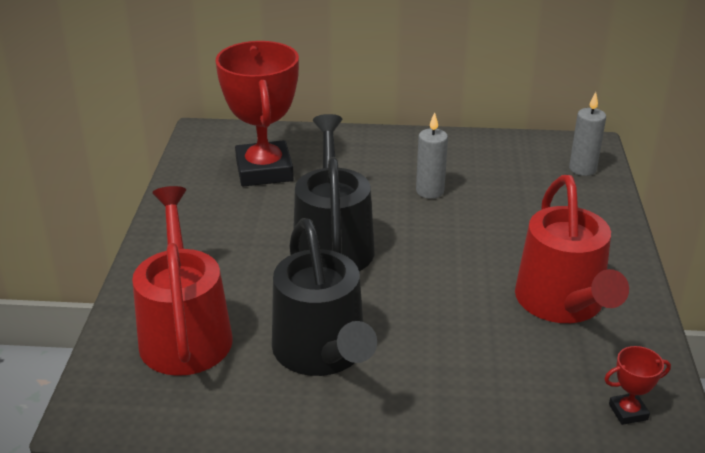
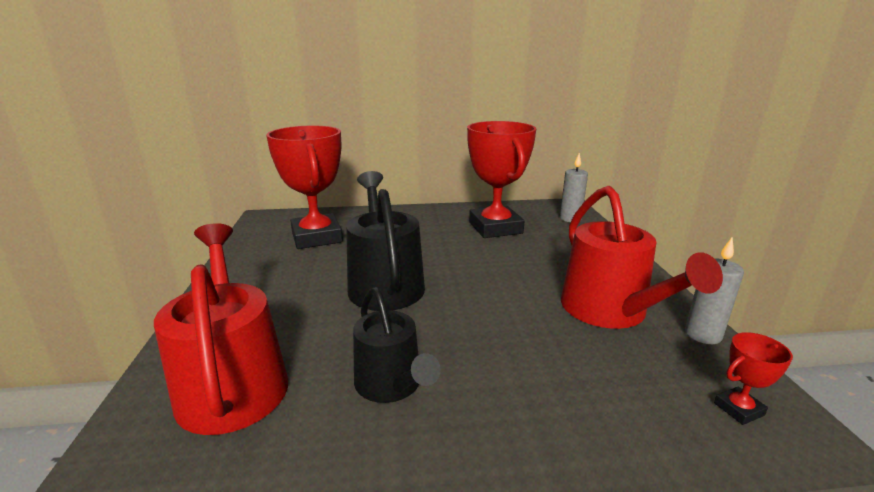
camera: 10 degrees left, 10 degrees down
(322, 352) = (391, 384): black watering can -> black watering can, size x0.65
(430, 191) = (459, 240): grey candle -> grey candle (702, 334)
(480, 175) = (495, 228): none -> red trophy

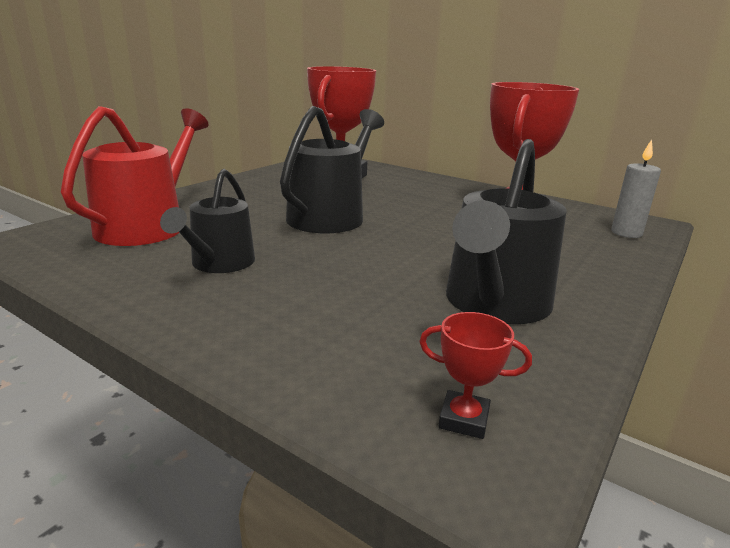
camera: 40 degrees right, 0 degrees up
(609, 311) = (495, 304): red watering can -> black watering can
(702, 334) = (568, 363): grey candle -> none

